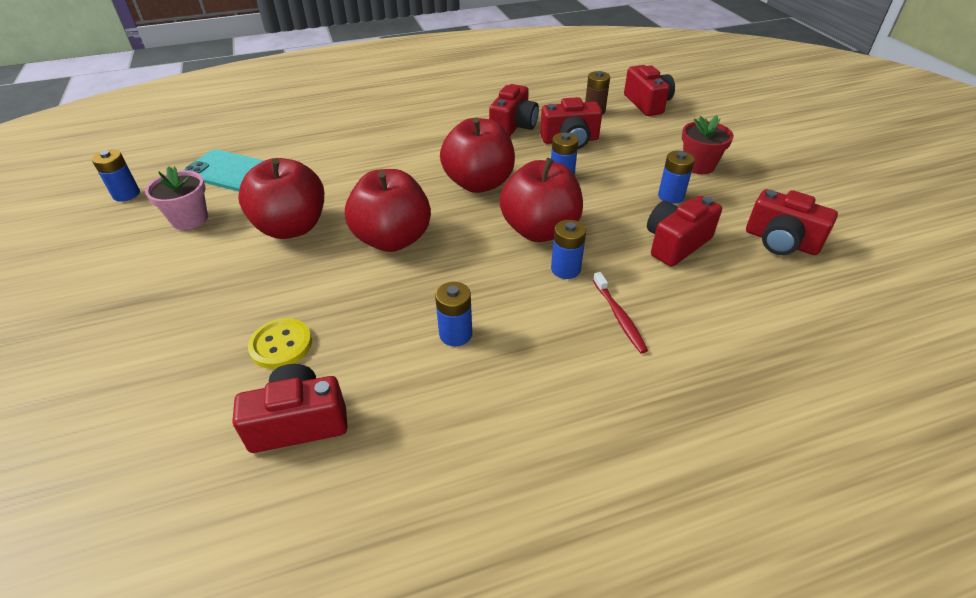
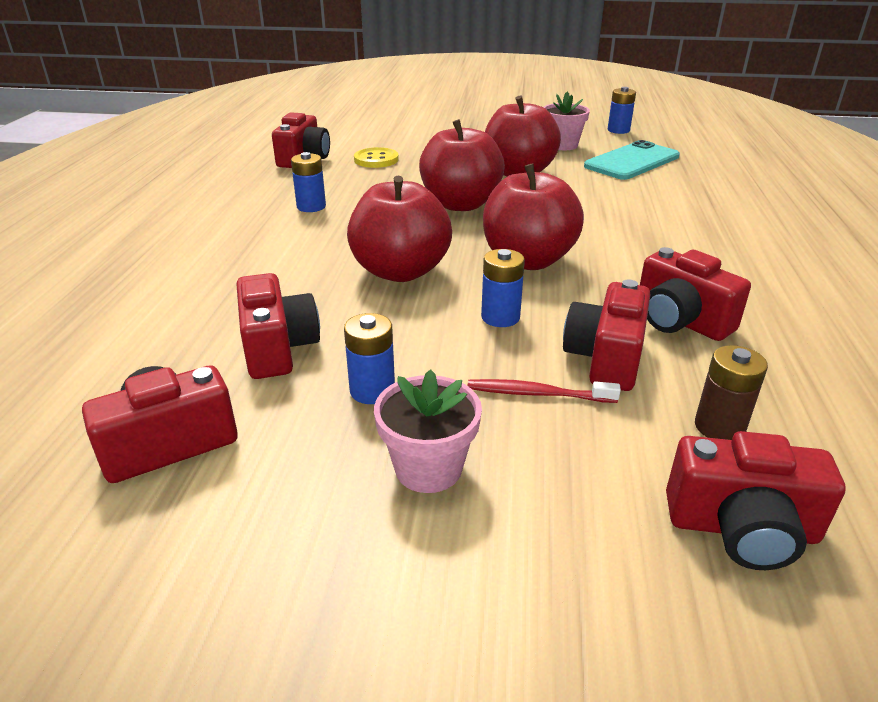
camera: 115 degrees right, 10 degrees down
(565, 269) = (324, 267): blue battery -> none
(619, 317) = (231, 273): red toothbrush -> red toothbrush (537, 394)
(698, 165) = (428, 468): red flower pot -> pink flower pot

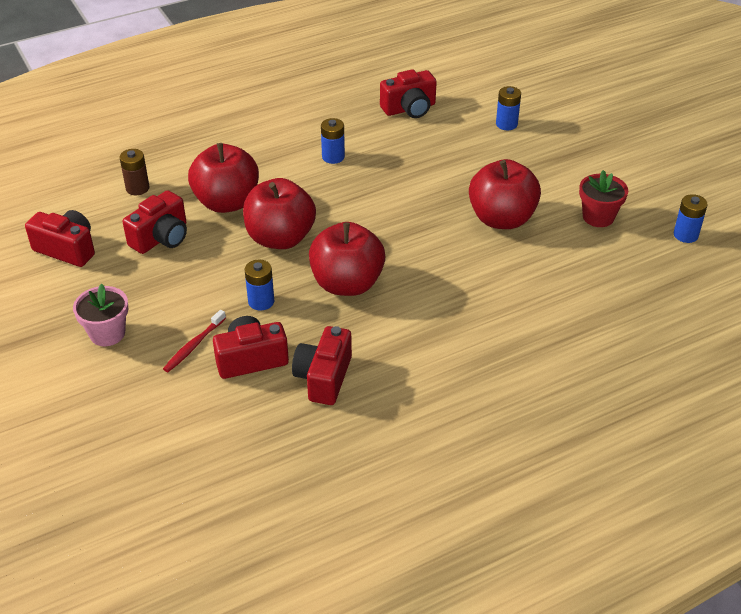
camera: 55 degrees right, 10 degrees up
(372, 391) = (151, 288): blue battery -> blue battery (506, 124)
(376, 160) = (446, 140): yellow button -> none
(460, 204) = (407, 217): red apple -> red apple (227, 202)
(537, 394) = (194, 345): red toothbrush -> red toothbrush turned 120 degrees counterclockwise
(562, 145) = (598, 217): pink flower pot -> red flower pot
(632, 161) = (604, 270): turquoise phone -> none
(719, 427) = (216, 423): brown battery -> brown battery (137, 188)
(741, 528) = (137, 449): red camera -> none

